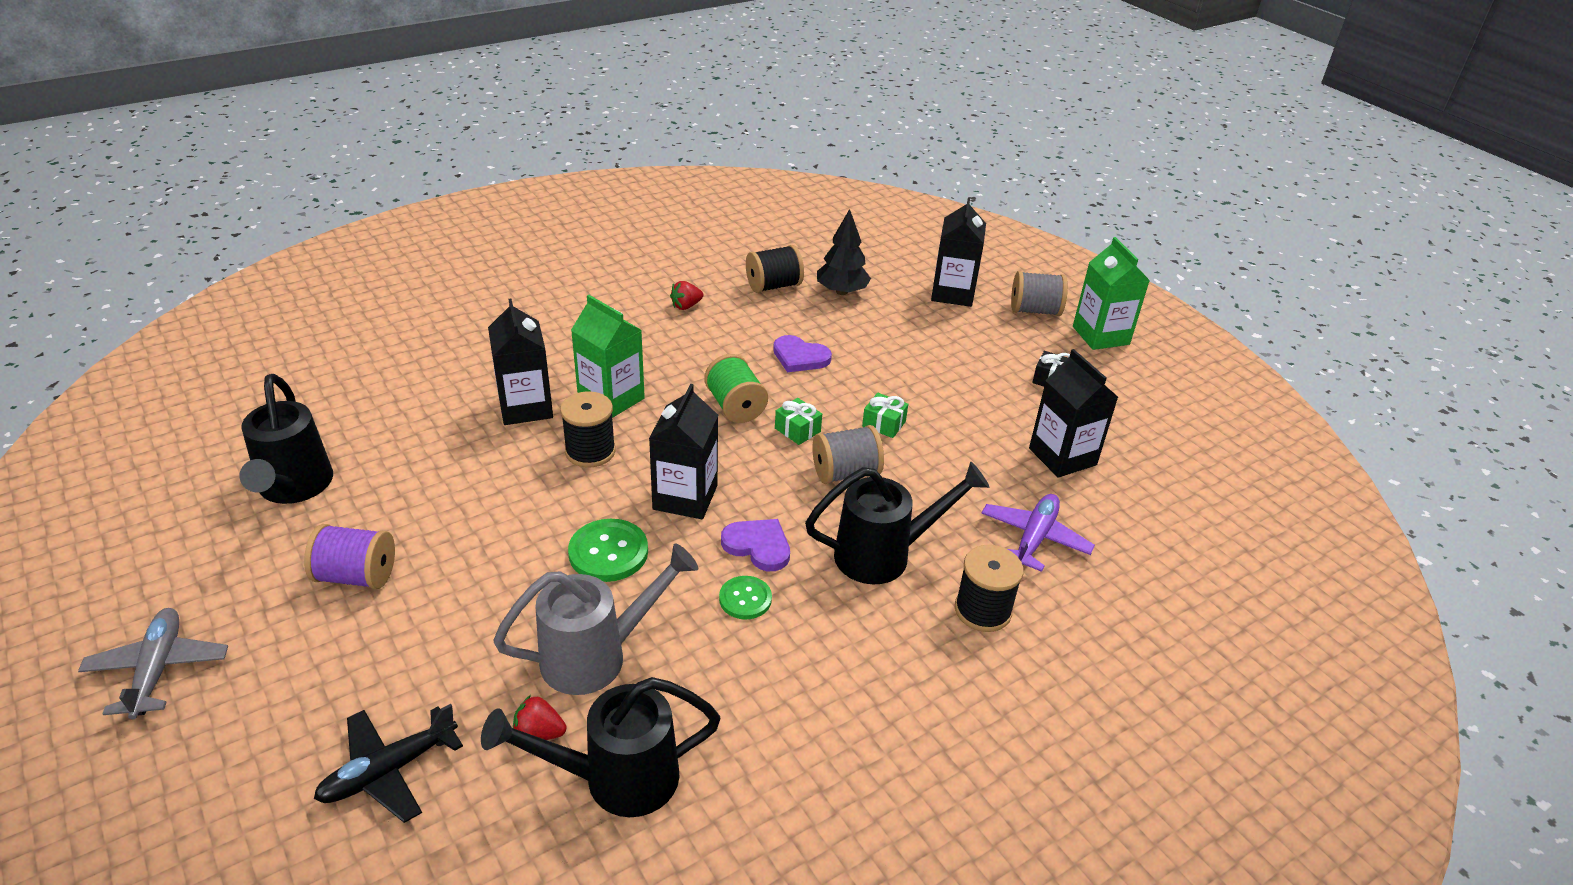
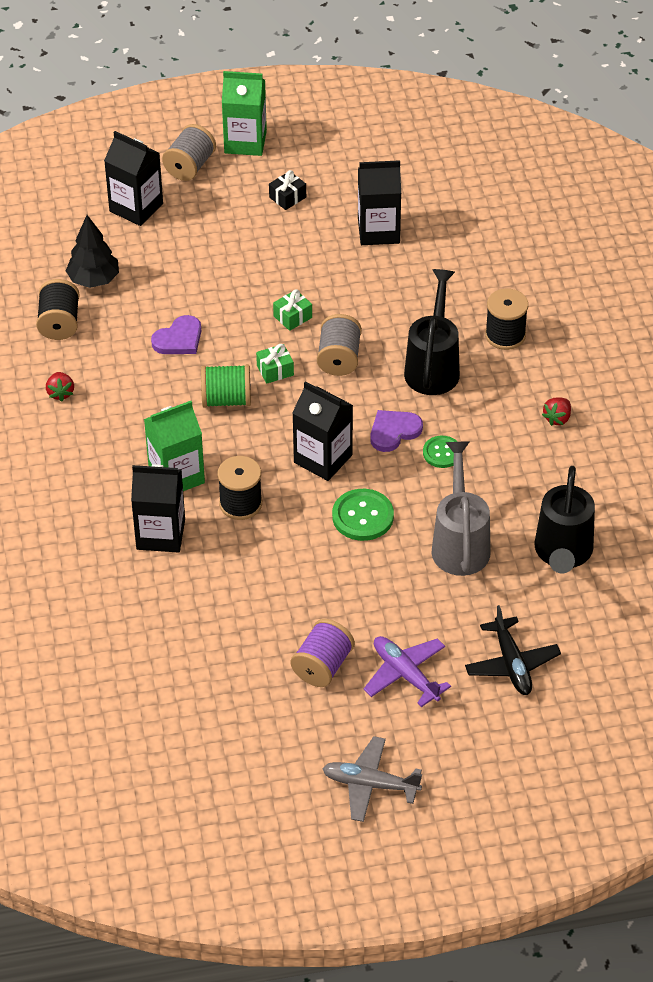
camera: 65 degrees left, 10 degrees up
(294, 488) = (199, 698): black watering can -> none
(539, 733) = (512, 585): red strawberry -> red strawberry (557, 418)
(1034, 538) = (453, 282): purple plane -> purple plane (405, 674)

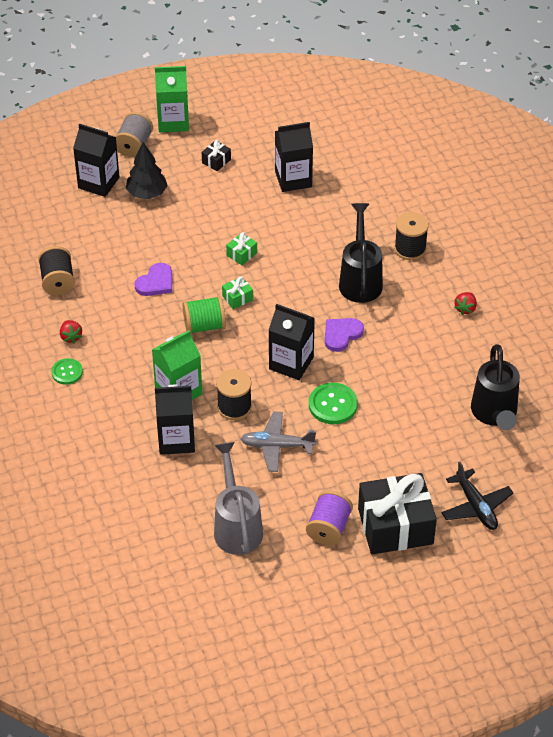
camera: 10 degrees left, 0 degrees up
(94, 280) = (77, 243): black tree -> black tree (147, 193)
(339, 359) = (285, 283): grey spool -> none
(370, 784) = (388, 618): grey plane -> grey plane (277, 446)
(405, 674) = (395, 526): purple plane -> black gift
(442, 453) = (383, 347): green button -> green button (67, 372)
(460, 543) = (413, 416): grey watering can -> grey watering can (236, 526)

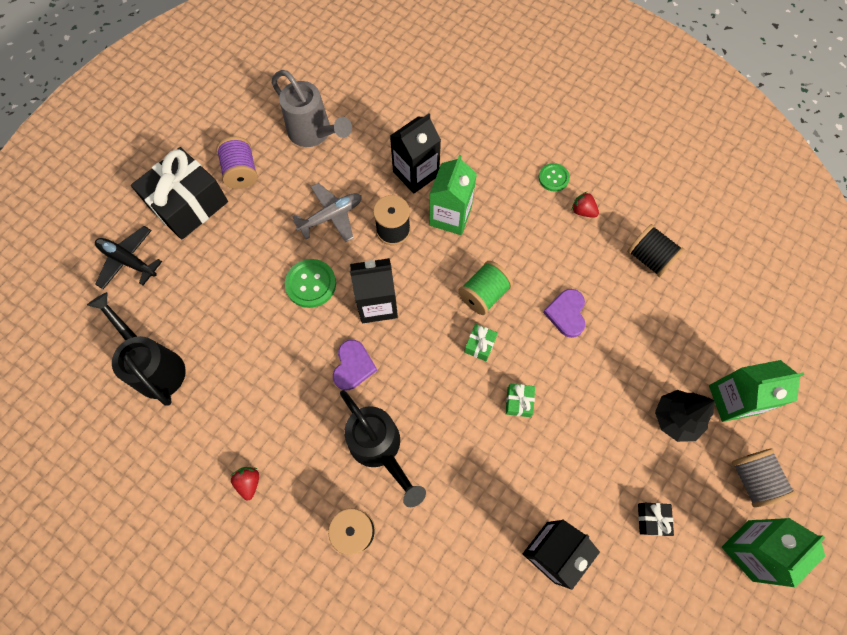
camera: 145 degrees right, 20 degrees up
(98, 183) = (732, 399): black carton -> green carton

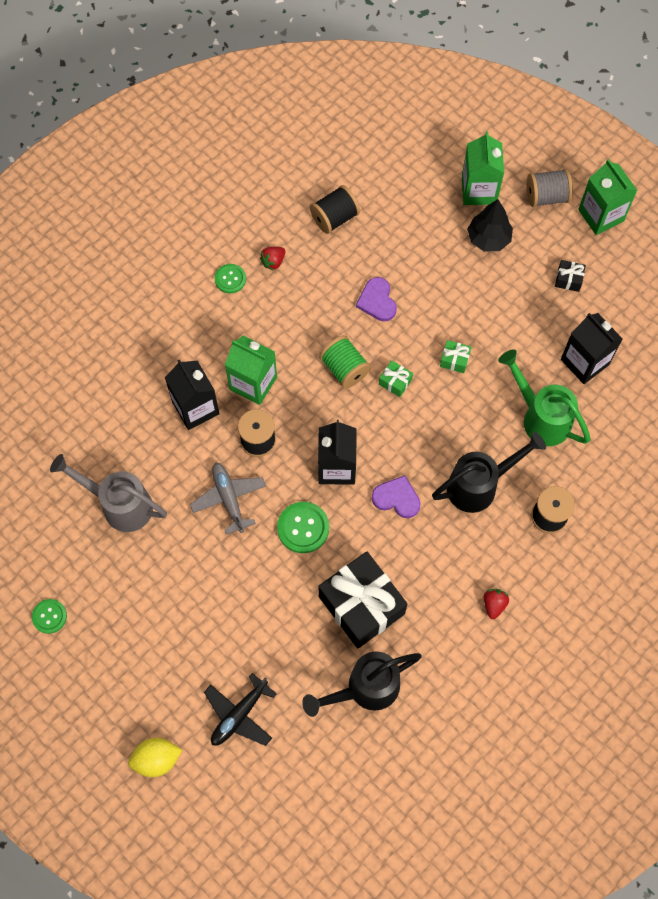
camera: 80 degrees left, 0 degrees up
(89, 203) = (156, 759): none -> yellow lemon
(188, 204) = (182, 647): black gift -> black gift (361, 605)
(210, 103) = (49, 616): none -> green button
(241, 172) = (153, 587): purple spool -> none
(249, 482) = (494, 604): red strawberry -> red strawberry turned 105 degrees clockwise
(314, 133) = (120, 505): grey watering can -> grey watering can turned 120 degrees counterclockwise
(471, 507) = (540, 417): none -> green watering can
(566, 313) = (377, 301): purple heart -> purple heart turned 60 degrees clockwise

